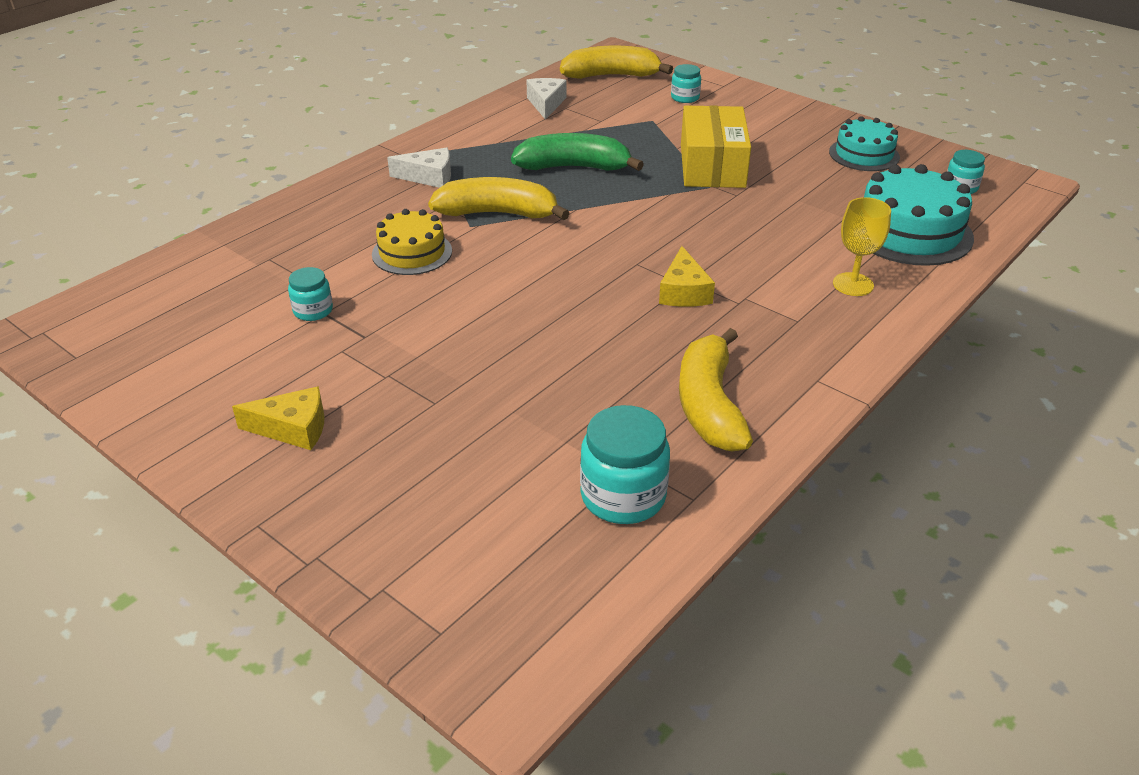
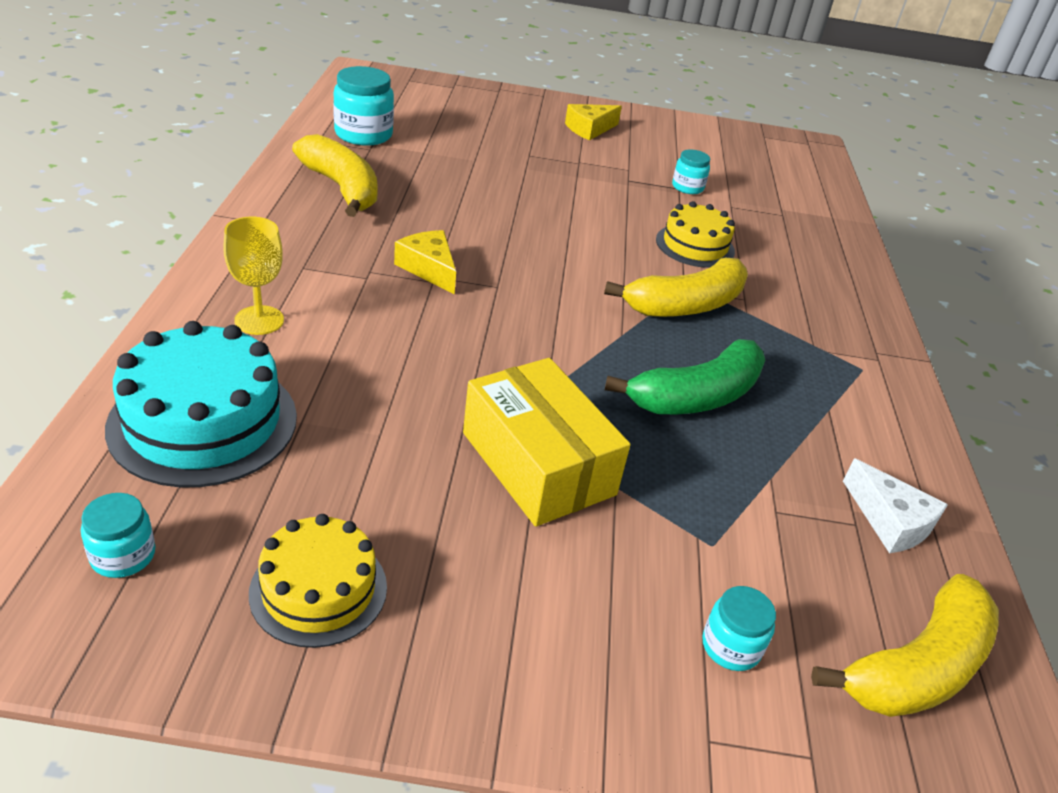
camera: 140 degrees right, 0 degrees up
(429, 177) = (810, 330): white cheese -> none
(864, 154) = (318, 589): turquoise cake -> yellow cake

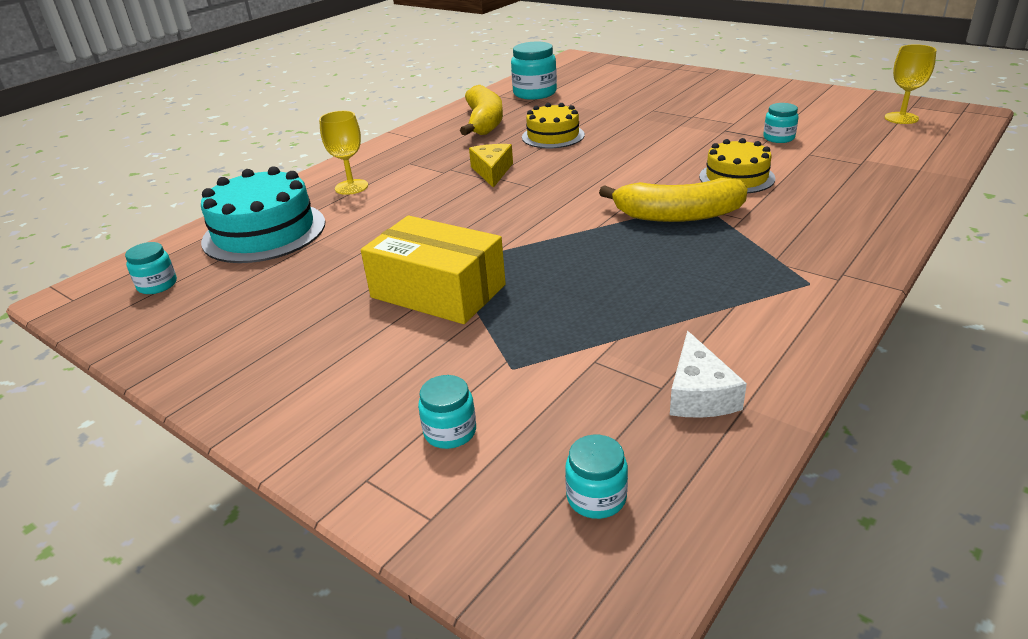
camera: 40 degrees right, 5 degrees down
(318, 589) = (229, 325): yellow cake -> yellow cake (553, 136)
(538, 463) = (438, 291): yellow box -> yellow box turned 60 degrees counterclockwise
(589, 129) = (728, 95): yellow cheese -> none
(696, 396) = (614, 275): green banana -> none
(768, 153) = (901, 118): none -> yellow goblet
(916, 667) = (596, 497): yellow banana -> turquoise jar

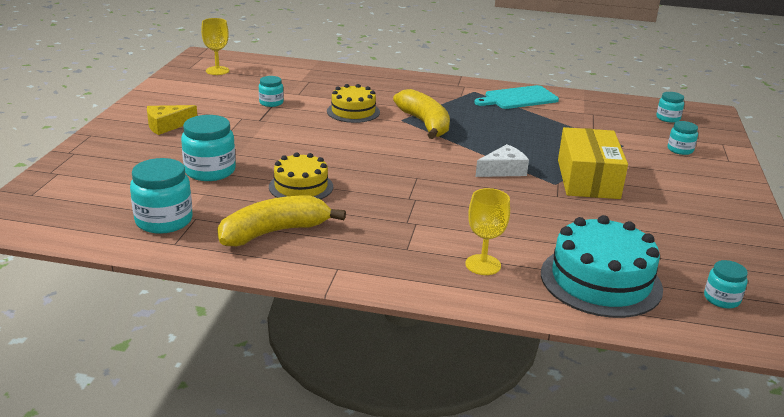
camera: 120 degrees left, 5 degrees down
(492, 171) = (399, 199): yellow cheese -> yellow cheese (167, 125)
(609, 107) = (210, 171): none -> turquoise jar
(699, 394) = (588, 107): white cheese -> white cheese (503, 170)
(765, 321) = (518, 98): none -> turquoise cutting board

